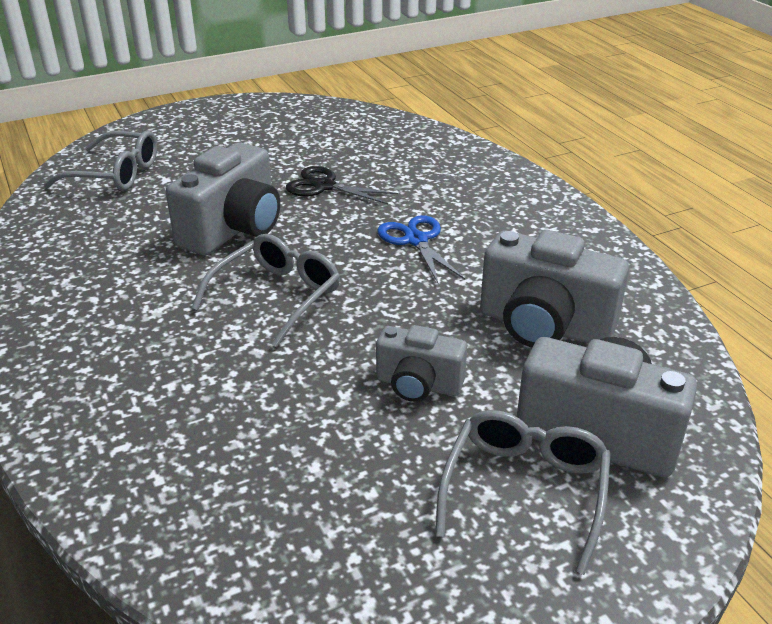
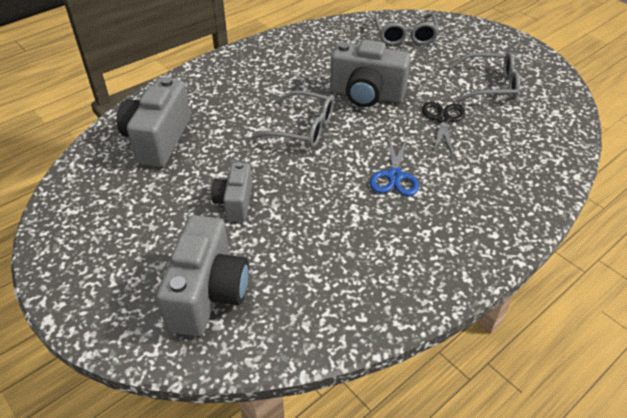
camera: 75 degrees right, 10 degrees up
(416, 240) = (394, 176): blue scissors -> blue scissors turned 135 degrees clockwise
(525, 490) = (152, 261): grey glasses -> grey glasses (490, 86)
(544, 326) = (314, 256): grey camera -> grey camera (158, 140)

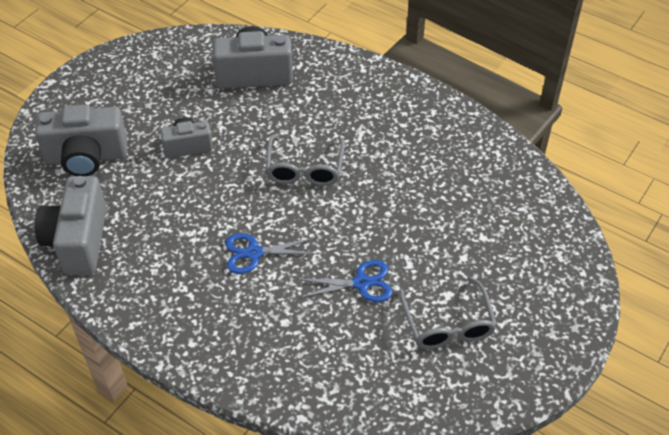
camera: 75 degrees right, 5 degrees up
(366, 95) = (382, 209): grey camera -> grey camera (78, 241)
(405, 36) = (523, 226): grey glasses -> none
(443, 119) = (361, 283): black scissors -> blue scissors

